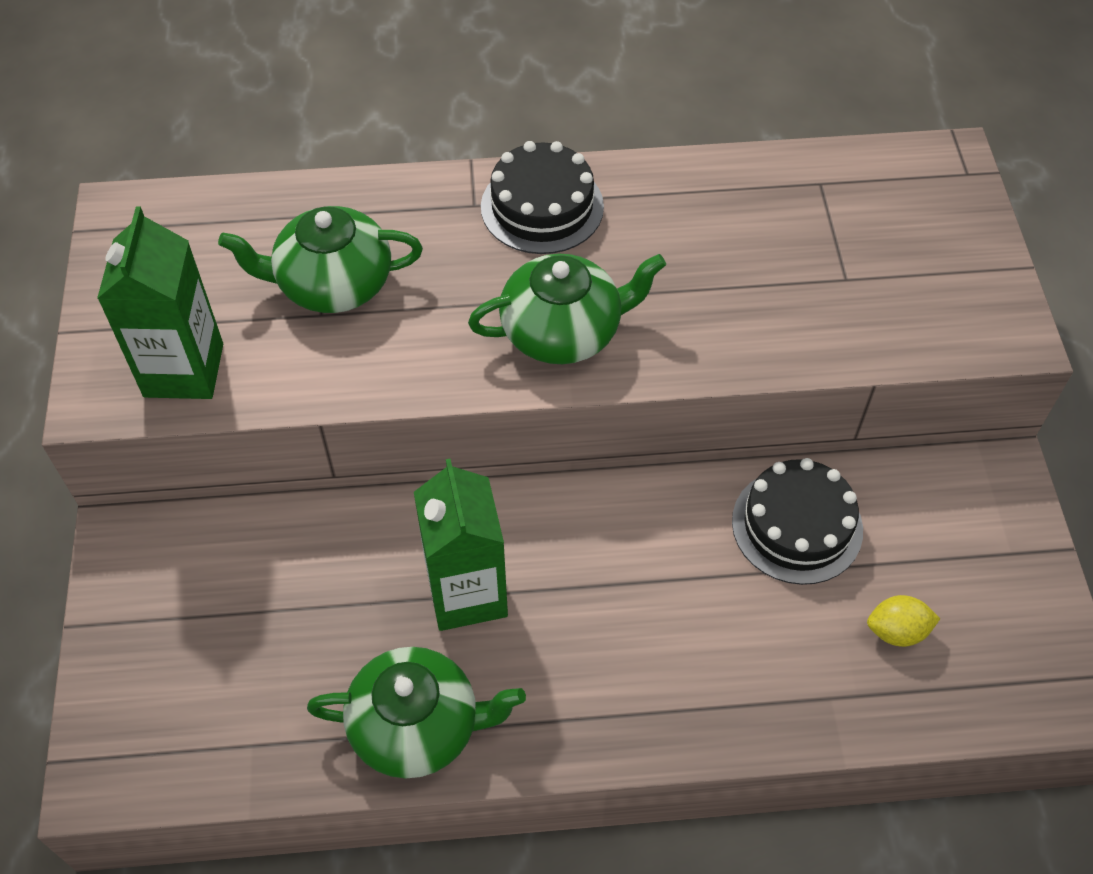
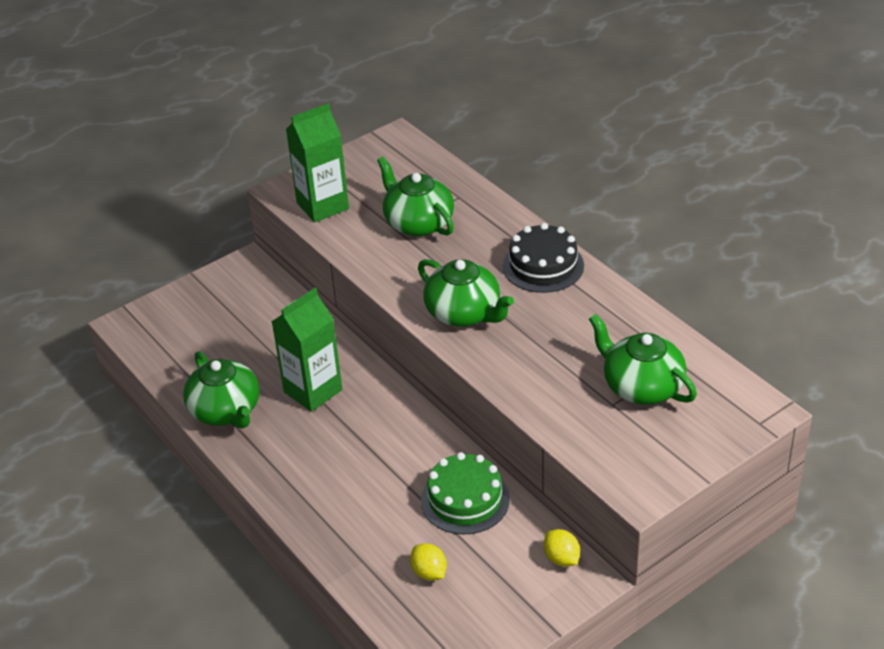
camera: 60 degrees right, 15 degrees down
(797, 525) = (465, 499): black cake -> green cake
(836, 237) = (641, 386): none -> green teapot
(956, 481) = (561, 558): none -> yellow lemon

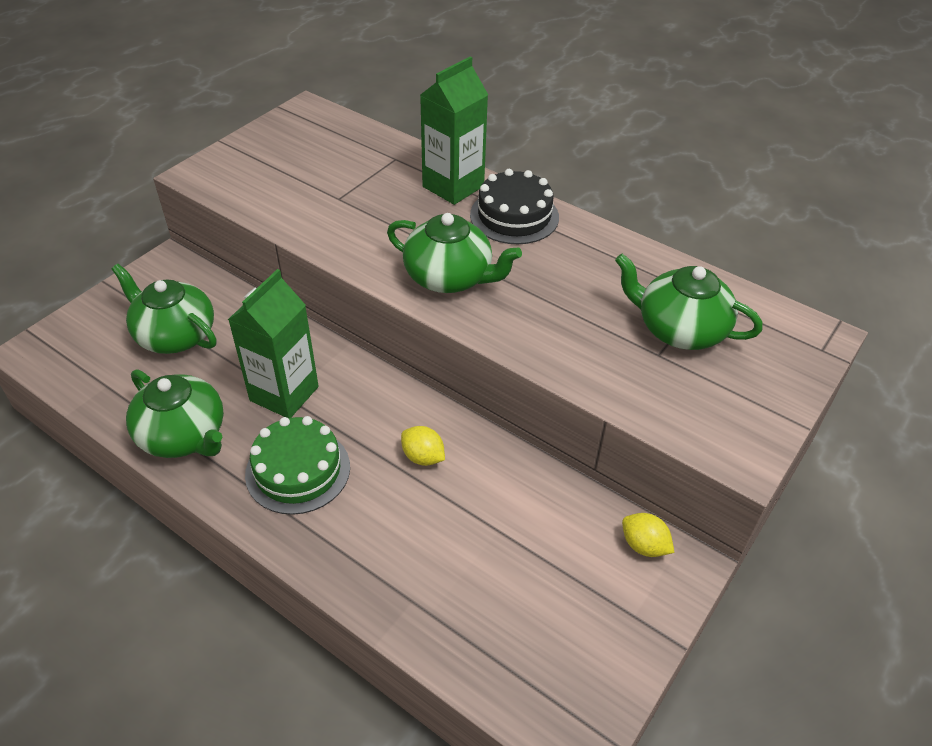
camera: 20 degrees left, 5 degrees up
(322, 206) = (247, 184): green carton -> green carton (453, 186)
(418, 223) = (361, 189): green teapot -> green teapot (175, 335)
(429, 572) = (498, 598): yellow lemon -> yellow lemon (423, 457)
(465, 499) = (506, 493): green cake -> green cake (298, 470)

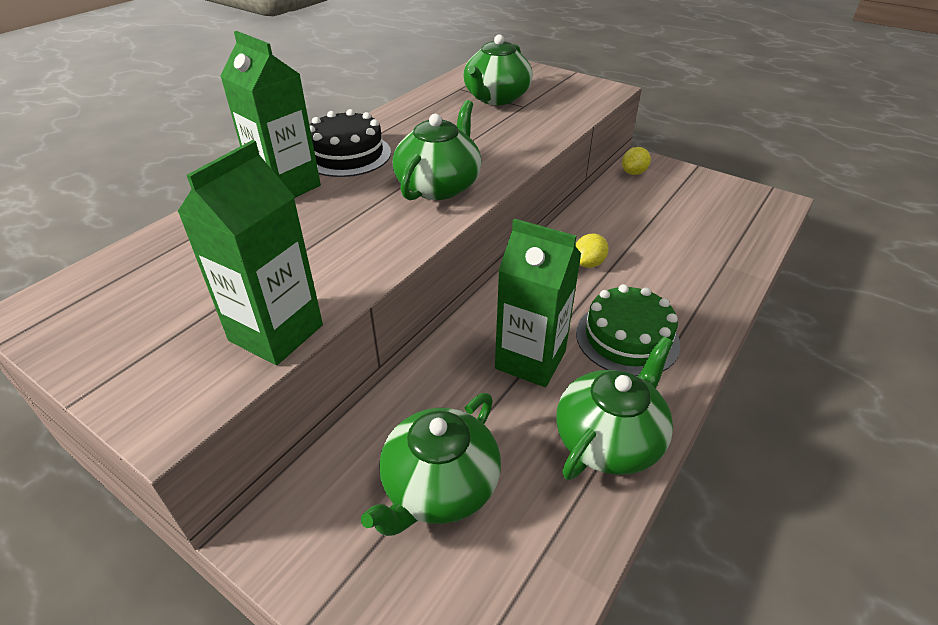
camera: 90 degrees left, 5 degrees down
(257, 203) = (276, 333): none -> green carton

